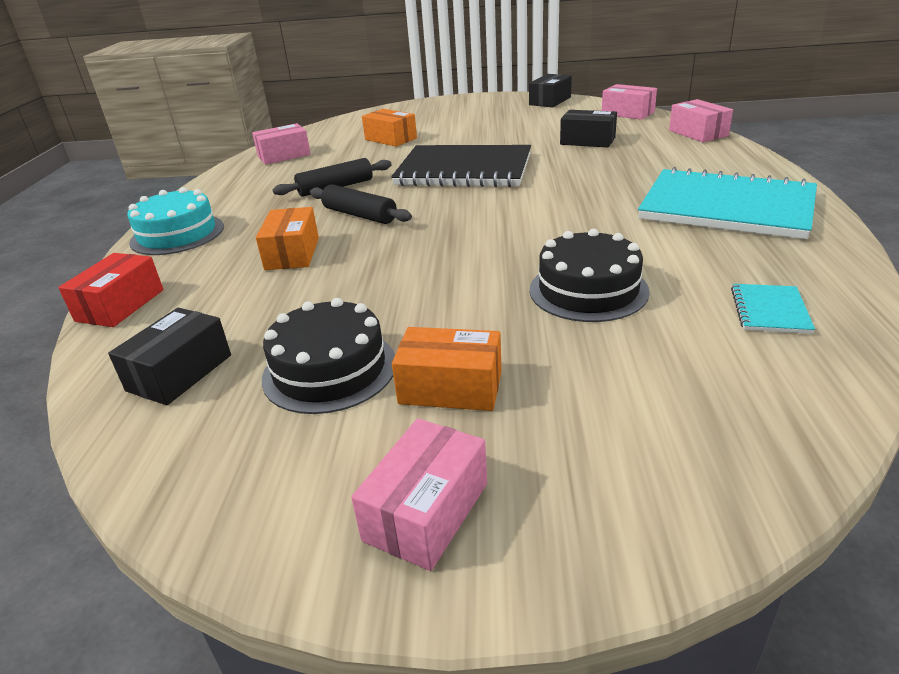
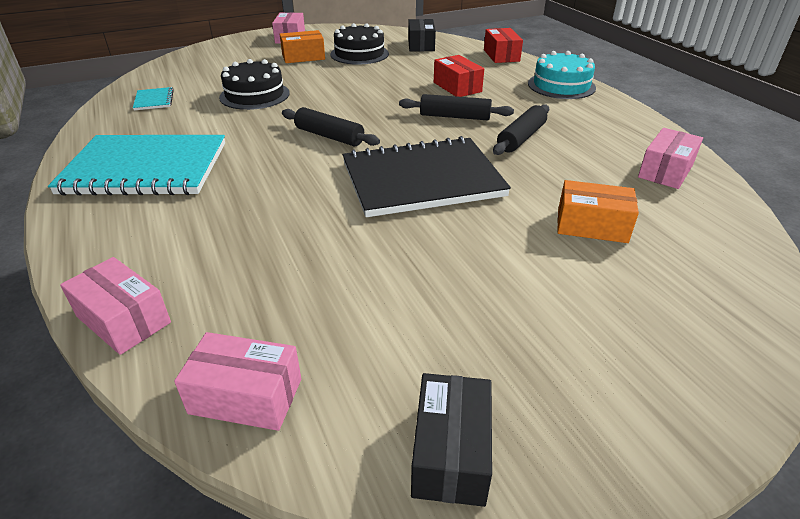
camera: 150 degrees right, 5 degrees up
(292, 253) = (457, 87): orange box -> red box
(515, 213) = (329, 136): none -> black rolling pin
(587, 141) = (300, 265): black box -> none

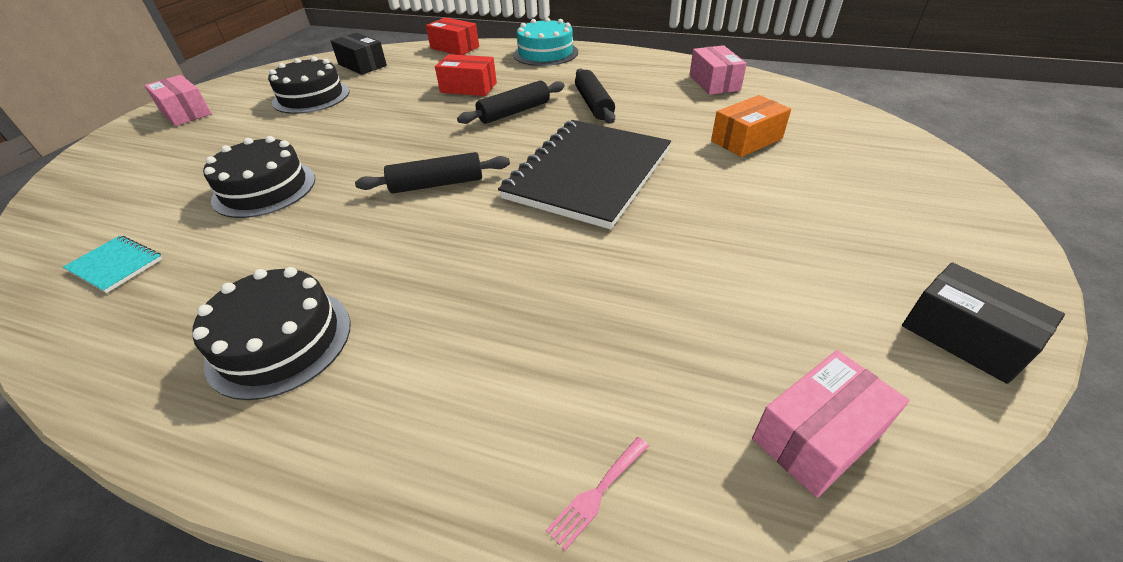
camera: 45 degrees left, 5 degrees up
(123, 319) = (597, 493): pink box -> pink fork
(145, 168) = (280, 341): turquoise notebook -> black cake
(303, 57) = (247, 125): orange box -> none

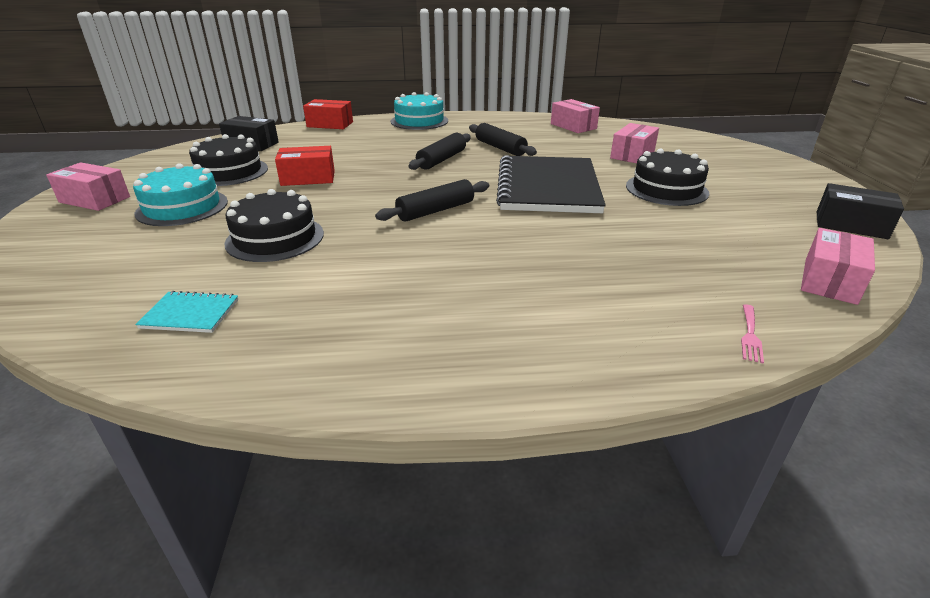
camera: 25 degrees left, 10 degrees down
(235, 134) = (182, 207): none -> turquoise cake
(280, 341) = (432, 322): black cake -> black cake (666, 189)
(468, 87) = (380, 149): red box -> red box (308, 178)
(746, 140) = (632, 154): orange box -> pink box

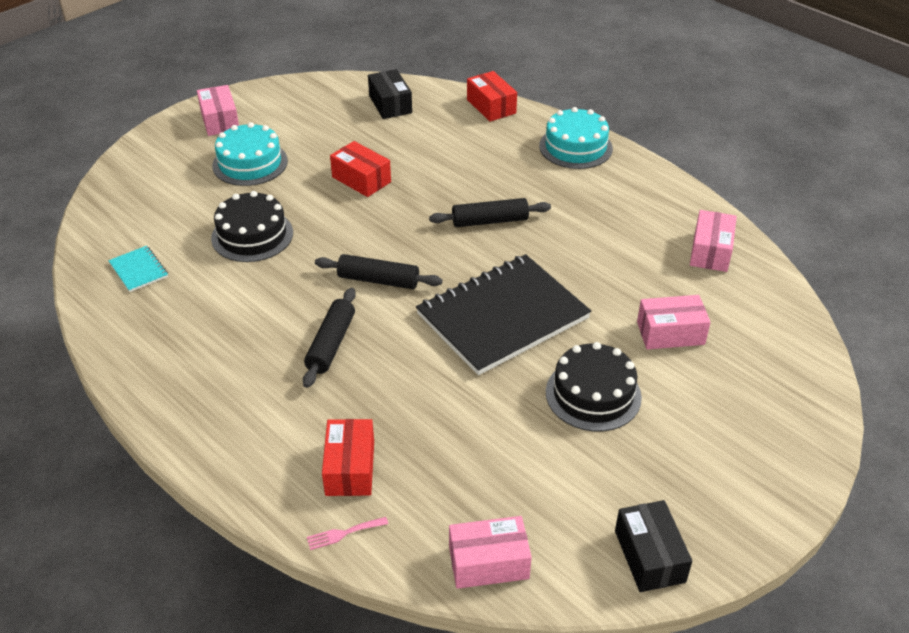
camera: 50 degrees right, 10 degrees up
(229, 172) = (327, 136): black cake -> none
(500, 148) = (568, 237): black rolling pin -> black rolling pin (331, 344)
(659, 301) = (350, 468): none -> red box

